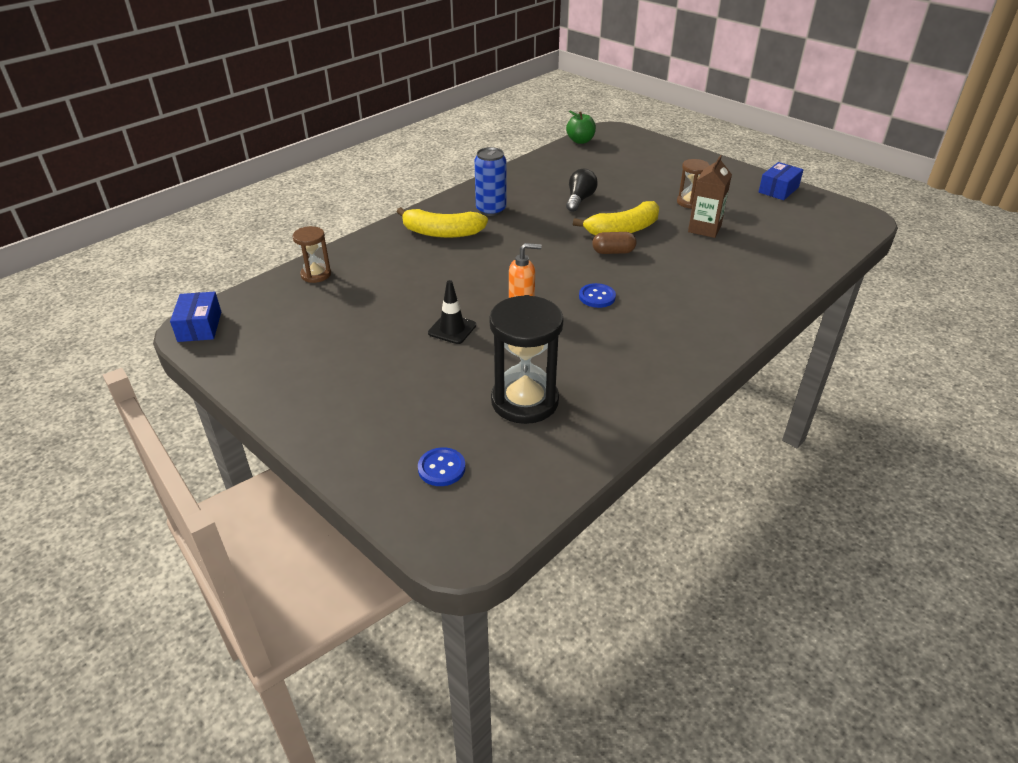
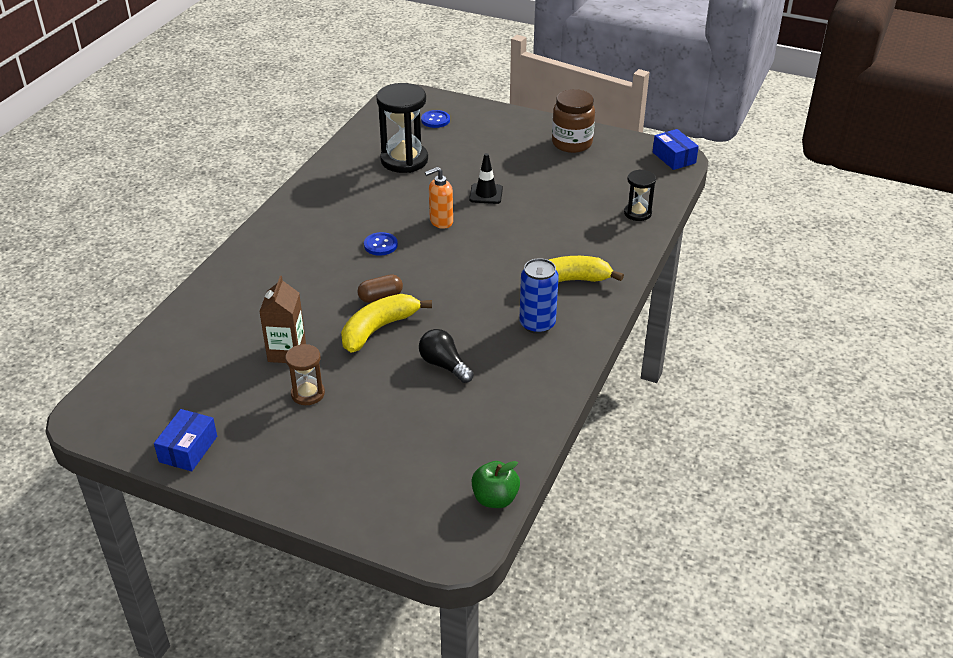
camera: 160 degrees right, 0 degrees up
(291, 375) = (572, 143): none -> brown jar
(316, 274) = (637, 213): brown hourglass -> black hourglass
(579, 200) = (444, 365): black light bulb -> black light bulb turned 135 degrees clockwise

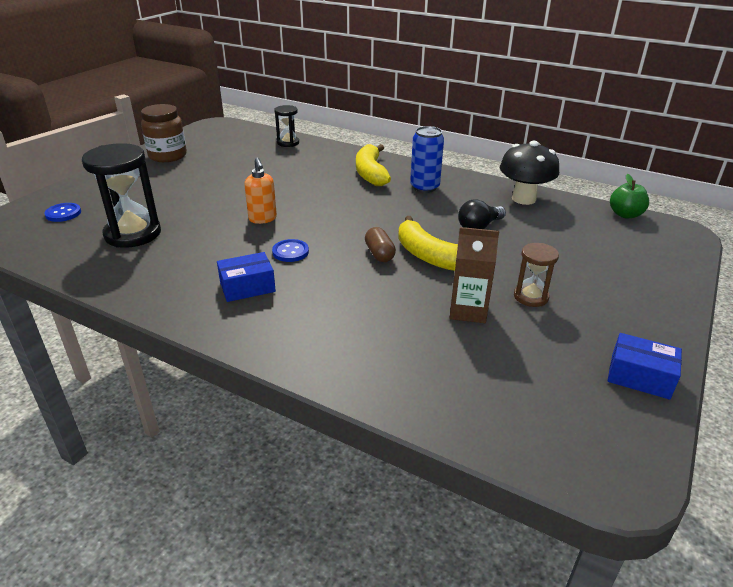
camera: 85 degrees left, 5 degrees down
(486, 194) = (226, 196): black traffic cone -> none
(522, 407) = (523, 199): none -> black mushroom
(674, 157) = (218, 125): blue box -> blue box (247, 287)

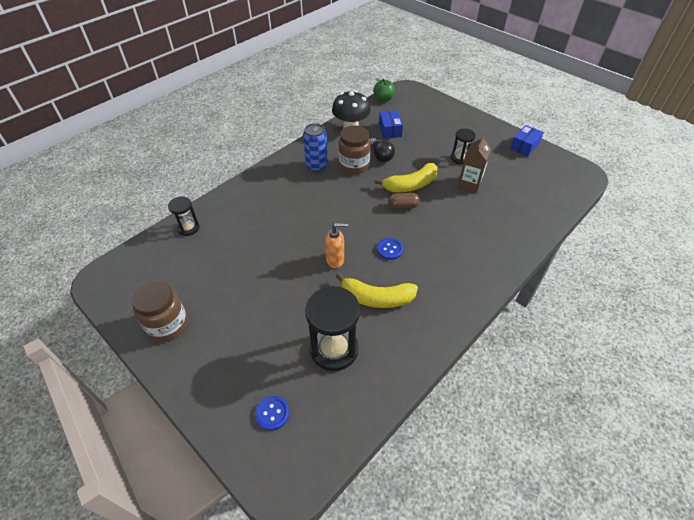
camera: 75 degrees left, 15 degrees up
(247, 287) = (430, 277): blue box -> blue box (390, 130)
(370, 173) = (280, 188): yellow banana -> yellow banana (376, 298)
(443, 210) = (354, 165): none -> brown jar
(531, 297) = (460, 158): brown hourglass -> black hourglass

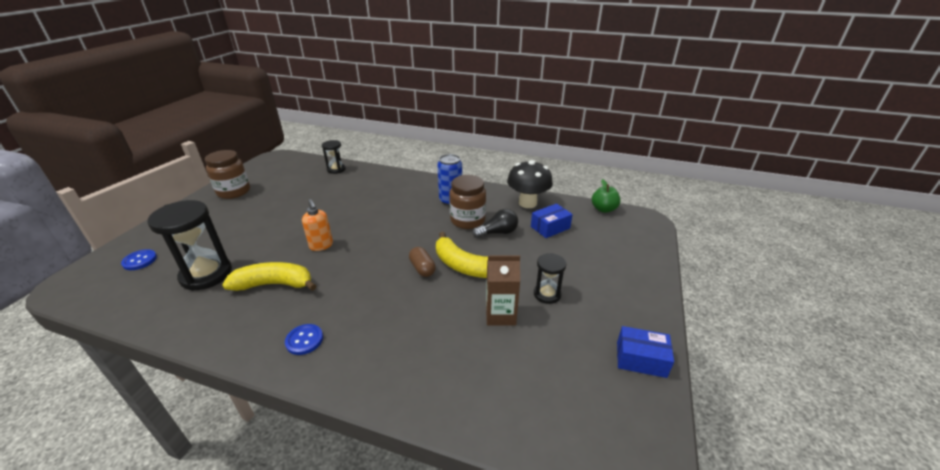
camera: 65 degrees right, 15 degrees down
(376, 298) = (274, 284): yellow banana -> yellow banana turned 105 degrees clockwise
(380, 156) = (498, 233): black light bulb -> black light bulb turned 150 degrees counterclockwise
(389, 249) = (348, 276): blue button -> blue button (304, 340)

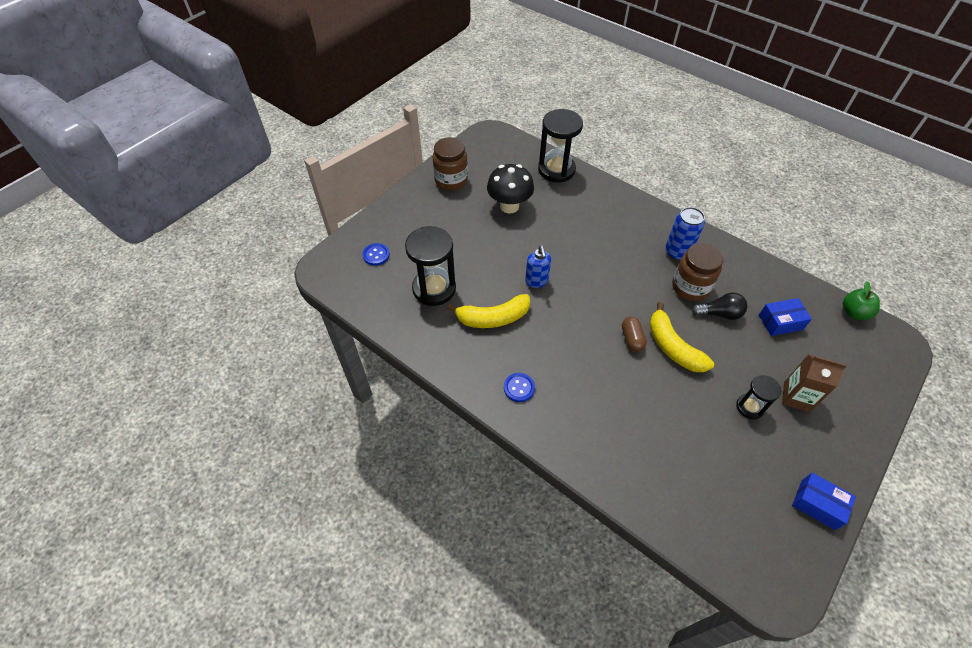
camera: 20 degrees right, 20 degrees up
(274, 284) = (493, 318): yellow banana -> yellow banana turned 150 degrees clockwise
(321, 245) = (536, 281): orange soap dispenser -> blue soap dispenser
(336, 169) = (556, 170): black hourglass -> black hourglass, size x1.83
(500, 315) = (697, 416): brown carton -> brown carton (796, 397)
(527, 203) = (765, 279): black mushroom -> black mushroom (509, 206)

